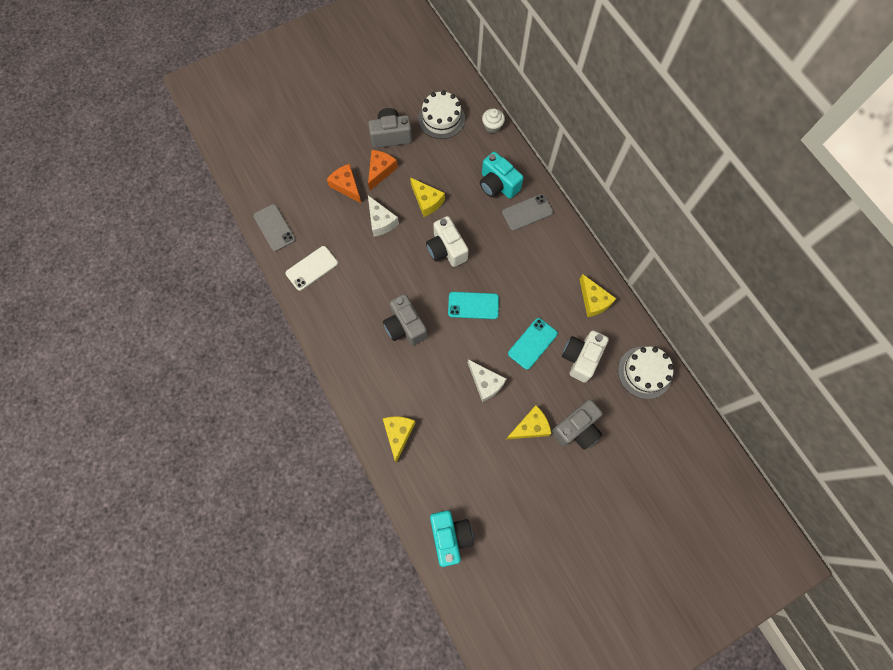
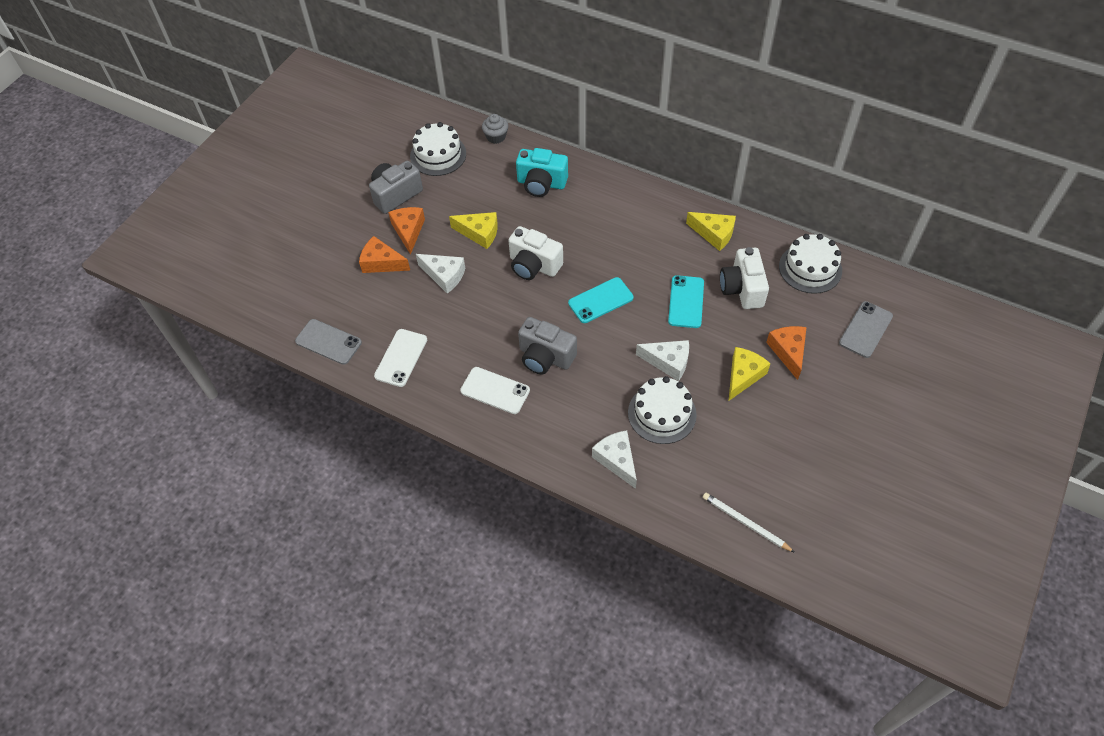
camera: 30 degrees left, 15 degrees down
(355, 331) = (495, 390): none -> white phone
(398, 434) = (616, 460): yellow cheese -> white cheese
(450, 536) = (745, 523): turquoise camera -> white pencil
(453, 419) = (662, 413): none -> white cake
(492, 126) = (496, 137): white cupcake -> grey cupcake
(527, 212) = (589, 192): grey phone -> grey phone (865, 329)
(576, 429) = (788, 352): grey camera -> orange cheese

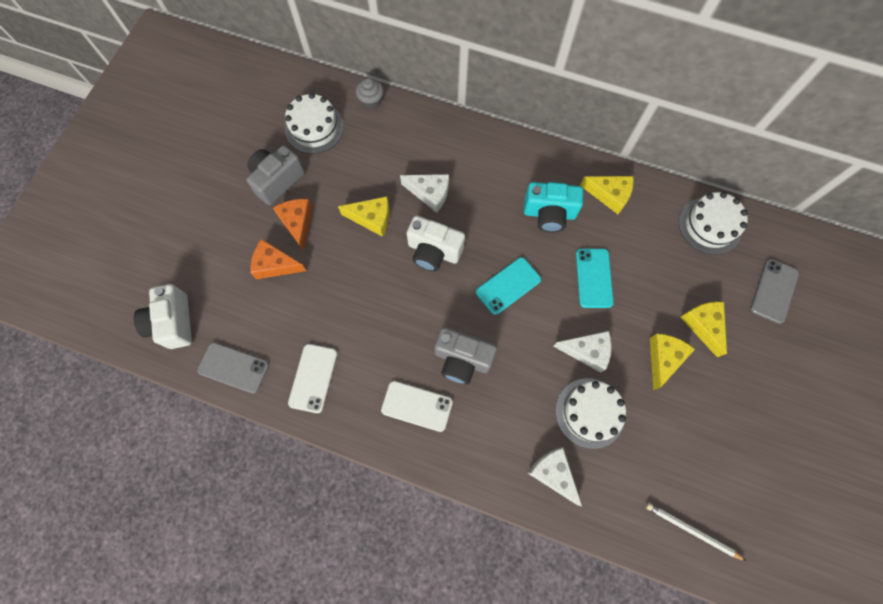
camera: 10 degrees left, 15 degrees up
(444, 276) = (343, 273): white cheese -> white cheese (430, 193)
(541, 183) = (426, 152): turquoise camera -> turquoise camera (549, 214)
(742, 289) = (647, 256): white camera -> white camera (173, 322)
(788, 352) = (703, 325): orange cheese -> yellow cheese

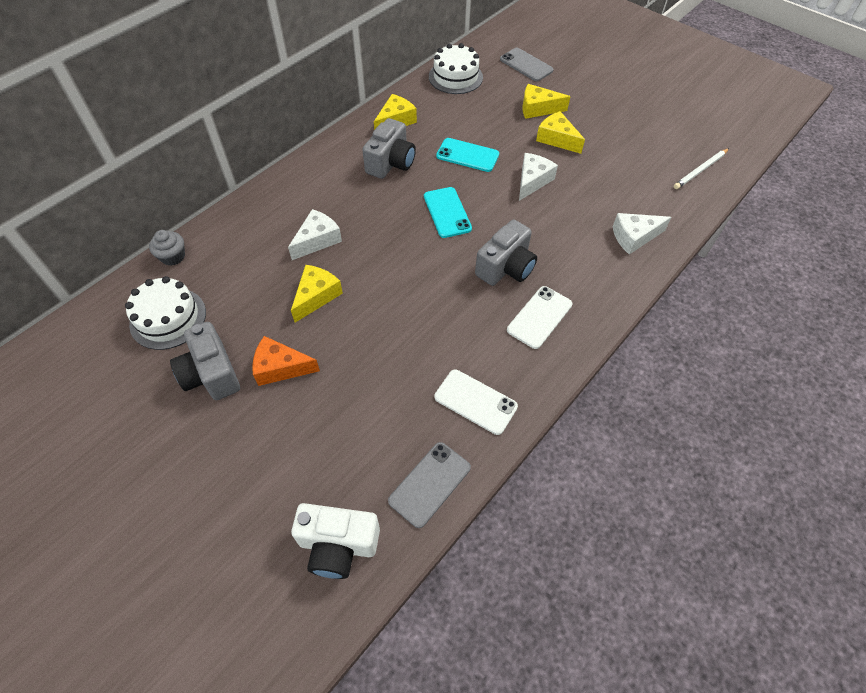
camera: 70 degrees left, 15 degrees down
(275, 265) = (320, 405): orange cheese -> none
(433, 251) = (383, 256): white camera -> none
(549, 214) = (391, 163): turquoise camera -> grey camera
(590, 413) = (587, 197): white cake -> none

